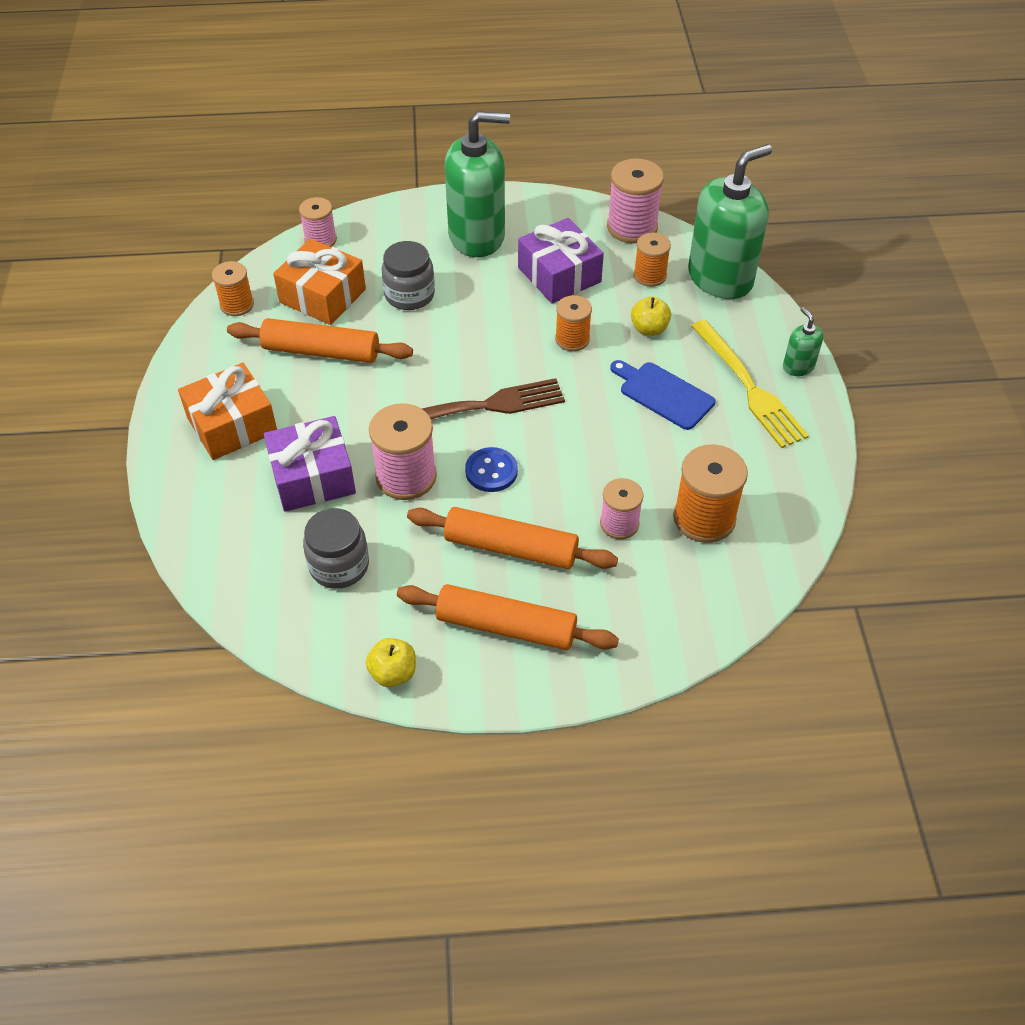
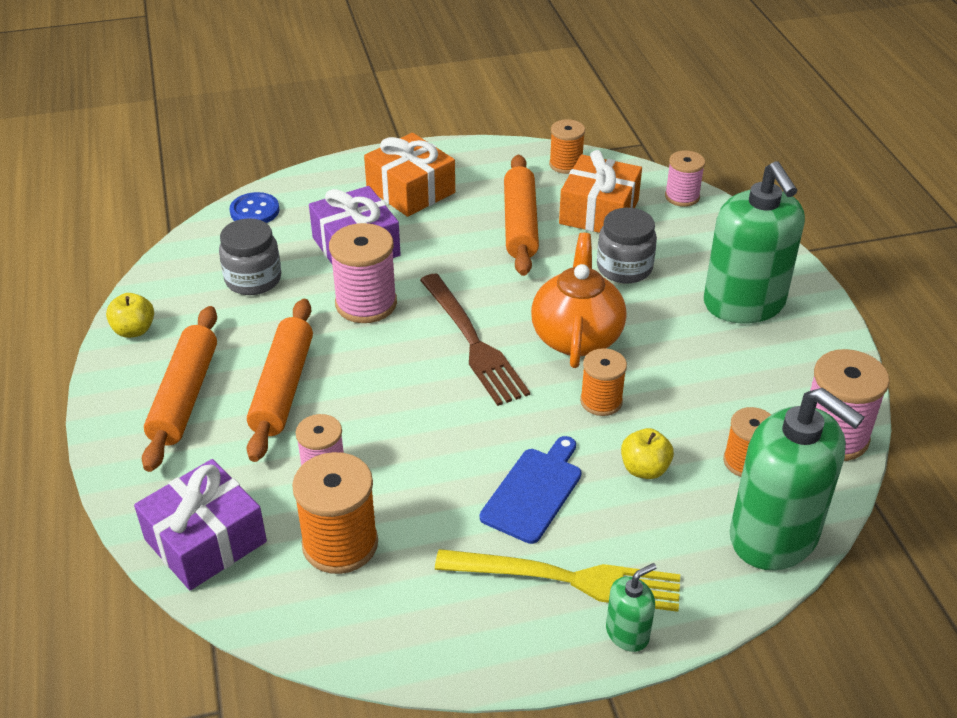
camera: 80 degrees right, 10 degrees down
(491, 340) = (576, 337): none -> orange teapot
(491, 471) = (383, 361): blue button -> blue button (254, 211)
(559, 275) = (708, 378): purple gift -> purple gift (205, 540)
(750, 388) = (569, 579): yellow fork -> yellow fork turned 135 degrees counterclockwise

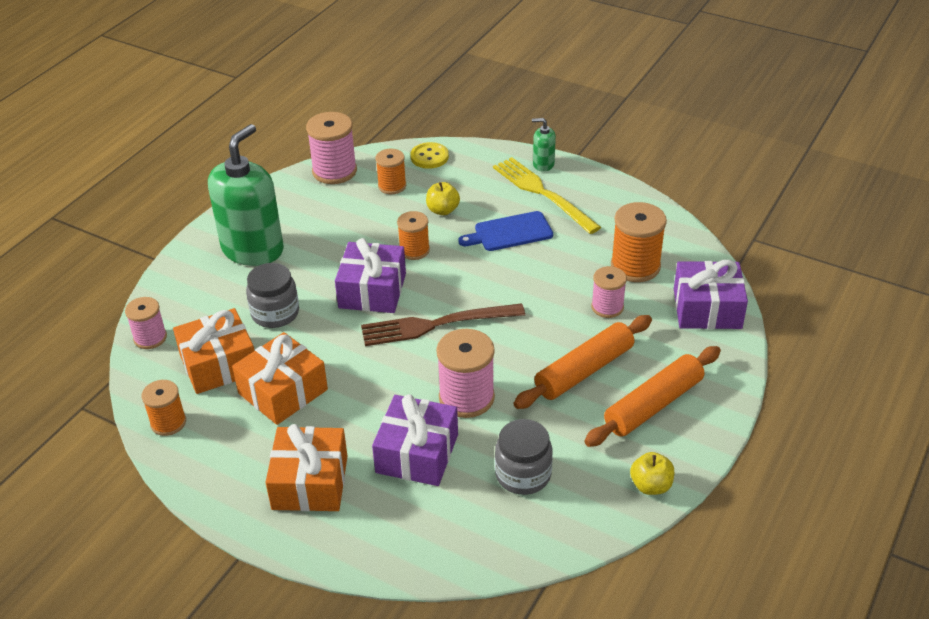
camera: 135 degrees left, 0 degrees up
(254, 211) = (453, 552): blue button -> none
(474, 343) = (435, 325): brown fork -> brown fork turned 120 degrees counterclockwise
(520, 224) = (283, 391): orange rolling pin -> orange gift
(576, 337) = (372, 290): orange teapot -> purple gift
(774, 536) = (429, 157): green soap dispenser -> yellow button

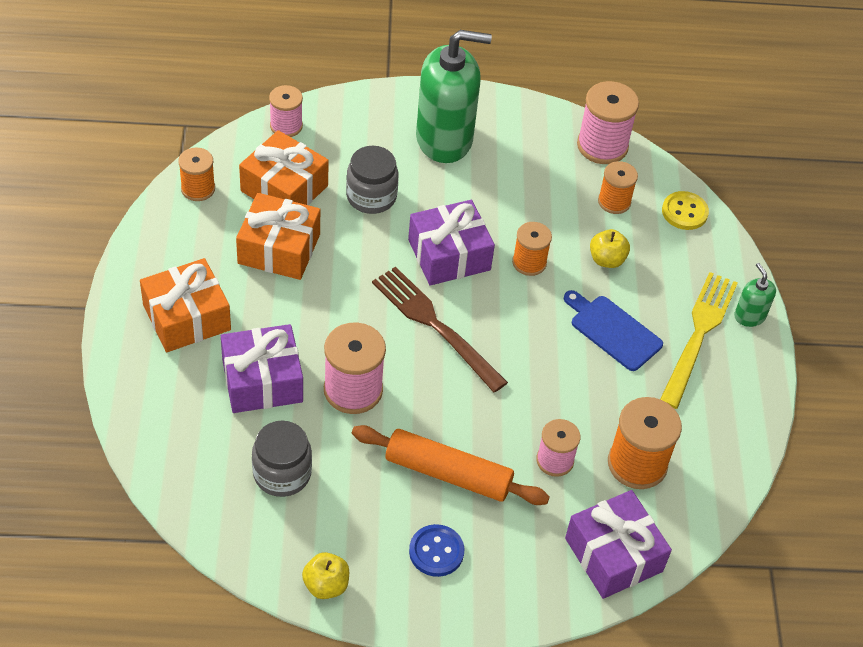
camera: 55 degrees right, 10 degrees up
(653, 405) = (436, 551): orange rolling pin -> blue button

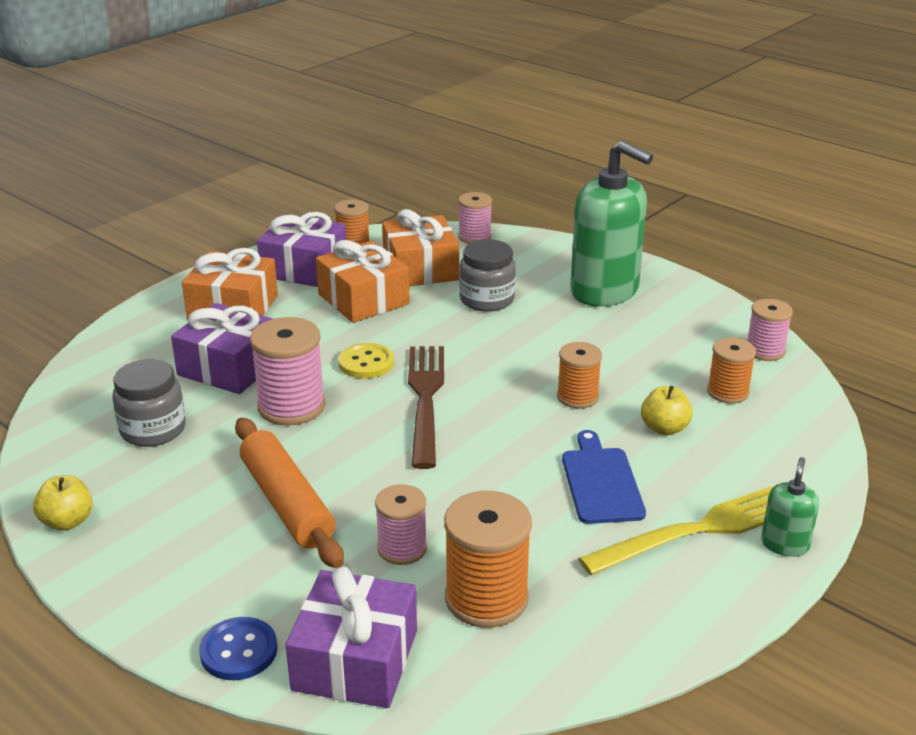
camera: 45 degrees right, 20 degrees down
(436, 551) = (191, 553): blue button -> blue button (239, 651)
(449, 255) = (505, 360): purple gift -> purple gift (304, 268)
(602, 146) = (765, 351): pink spool -> pink spool, size x0.63
(684, 212) = (803, 431): yellow button -> yellow button (366, 363)

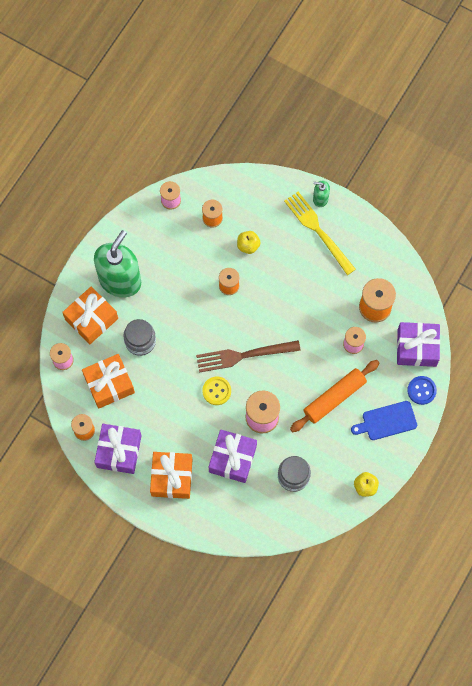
camera: 100 degrees left, 40 degrees up
(363, 299) = (150, 408): orange gift -> orange gift (91, 319)
(601, 482) = (293, 270): blue cutting board -> blue cutting board (387, 421)

